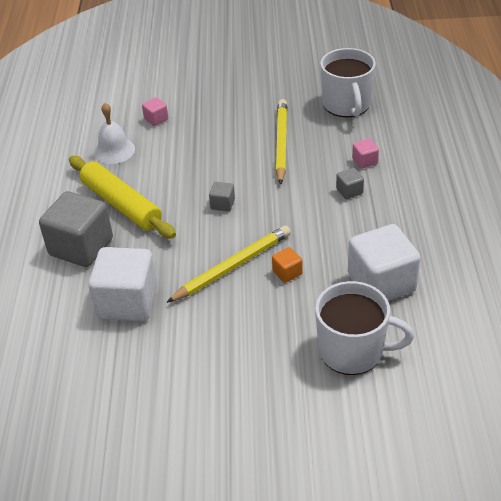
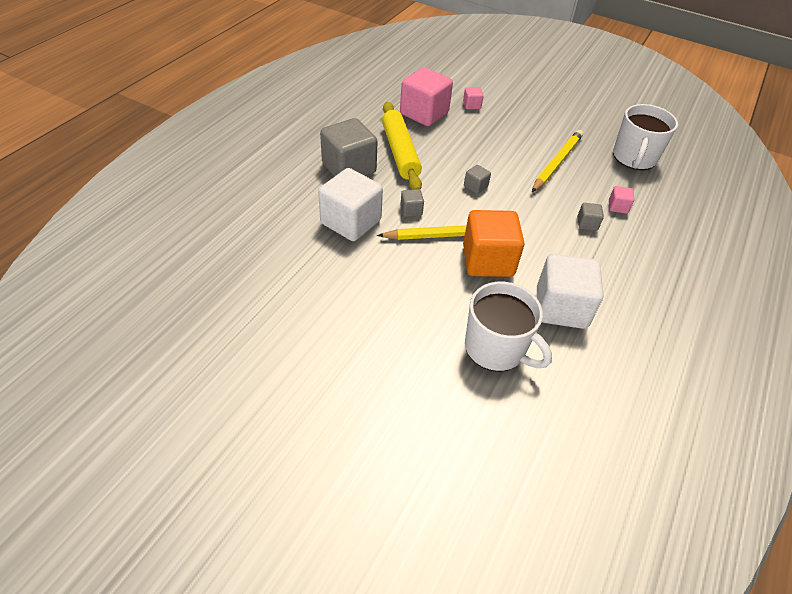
camera: 25 degrees right, 5 degrees up
(114, 150) = (424, 113): white bell -> pink cube
(178, 260) = (411, 210): none -> grey cube
(287, 273) = (488, 261): orange cube -> orange cube, size x2.28

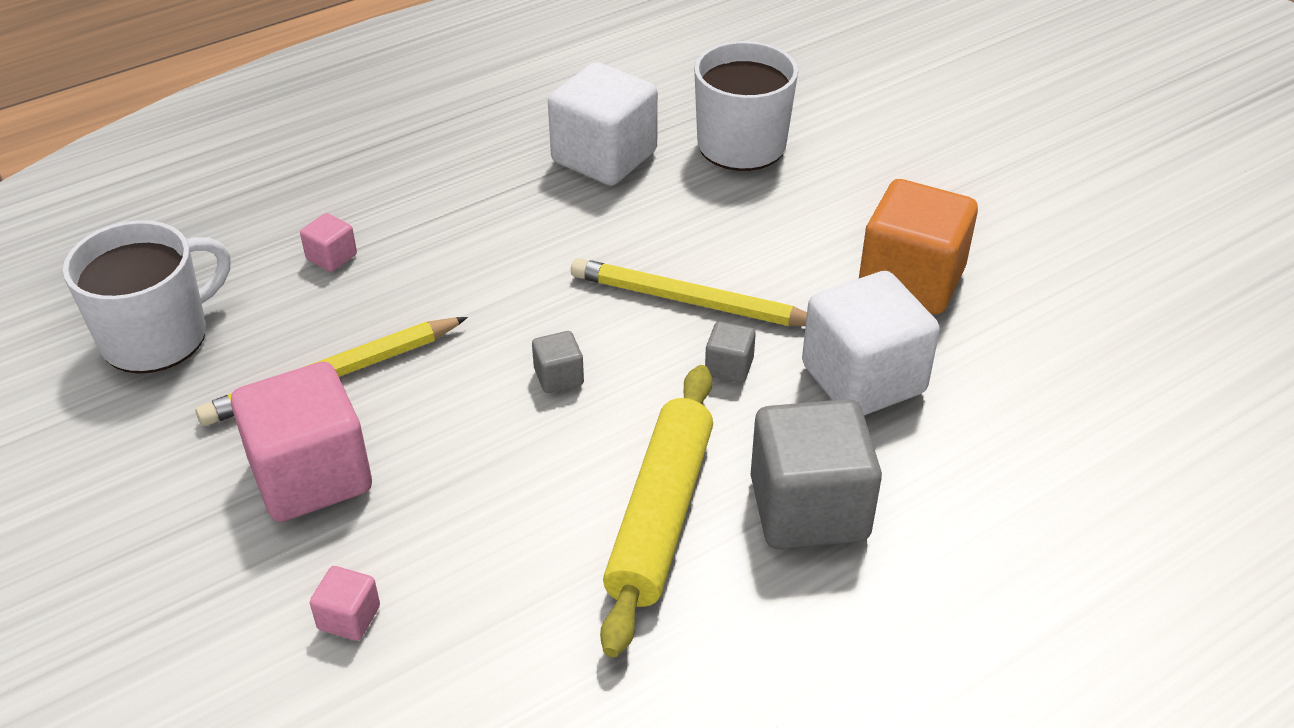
camera: 150 degrees left, 5 degrees down
(424, 113) = (507, 630): pink cube -> pink cube (311, 476)
(488, 261) = (656, 243): orange cube -> orange cube (911, 281)
(587, 224) = (424, 247): grey cube -> none

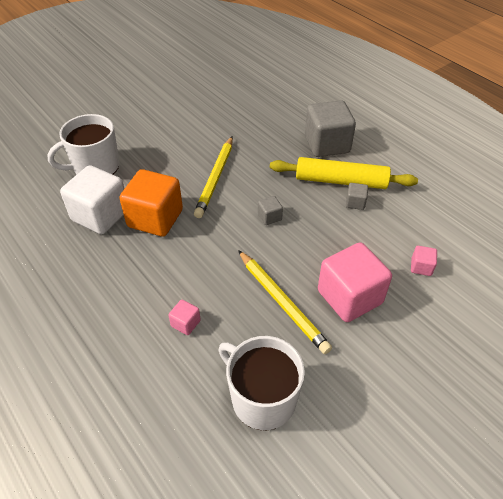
camera: 95 degrees left, 5 degrees up
(729, 367) = (256, 166): grey cube -> grey cube (355, 203)
(863, 379) = (258, 131): white cube -> none
(911, 281) = (199, 118): orange cube -> orange cube (155, 218)

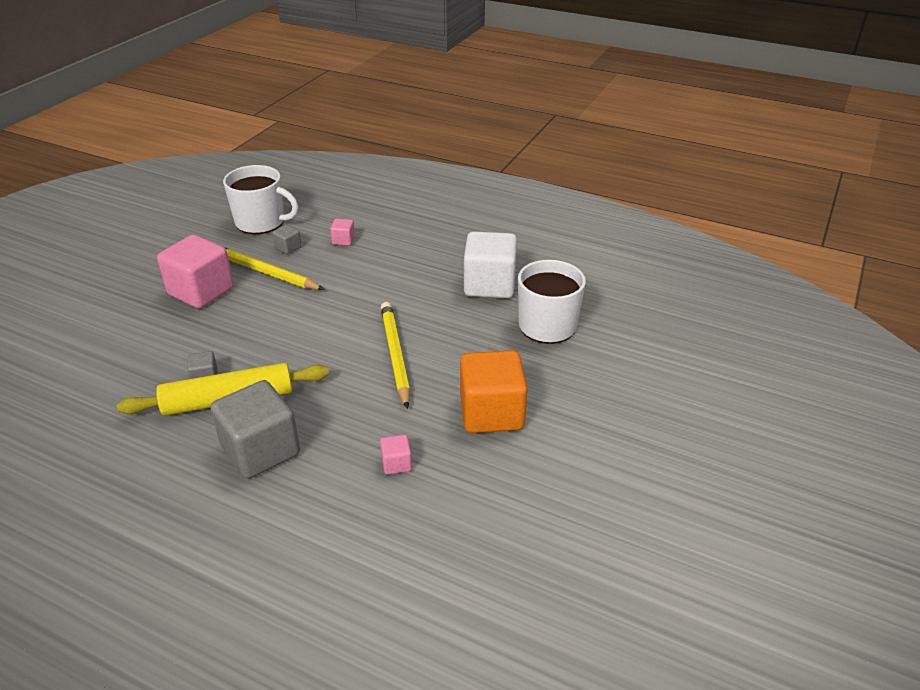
camera: 155 degrees right, 10 degrees down
(155, 218) = (431, 298): orange cube -> orange cube (491, 413)
(269, 217) = (307, 333): grey cube -> grey cube (288, 248)
(421, 267) = (124, 334): pink cube -> pink cube (396, 463)

